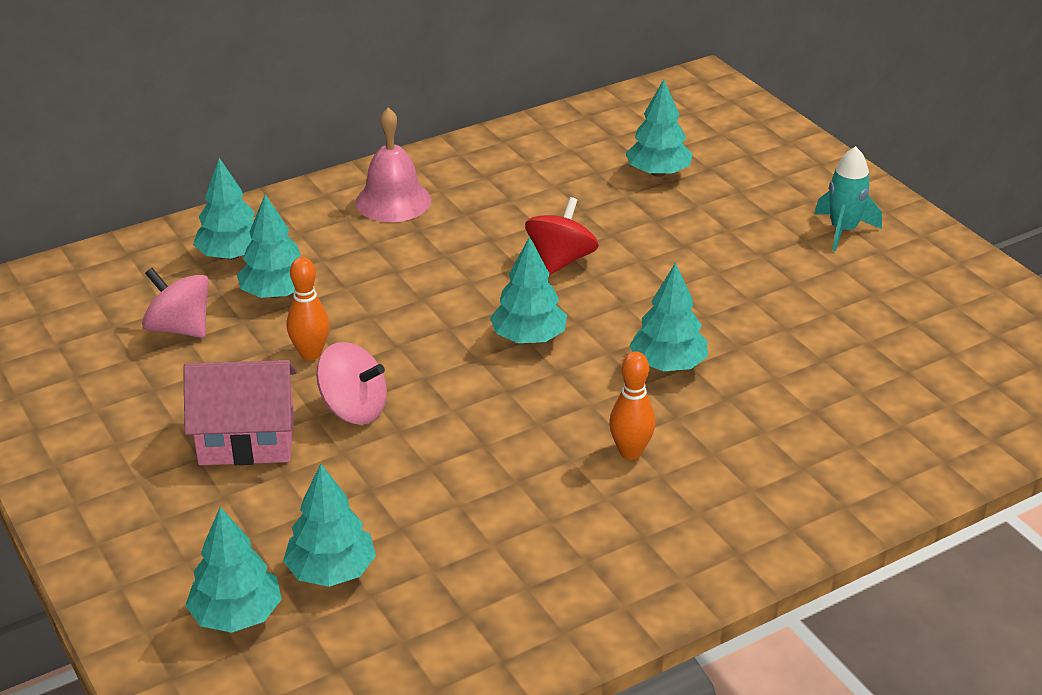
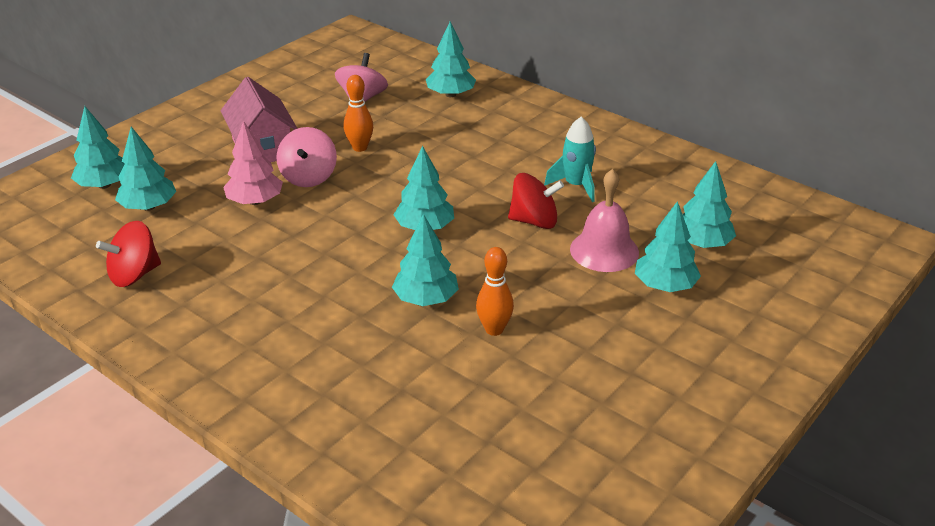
camera: 70 degrees right, 0 degrees up
(276, 293) = (418, 119): turquoise tree -> turquoise tree (665, 285)
(383, 466) = (255, 201): none -> pink tree
(393, 201) = (559, 135): pink bell -> pink bell (604, 250)
(498, 600) = (134, 275): none -> red spinning top
(630, 452) = (309, 301): orange bowling pin -> orange bowling pin (494, 329)
(843, 230) = (695, 367): turquoise rocket -> turquoise rocket (576, 185)

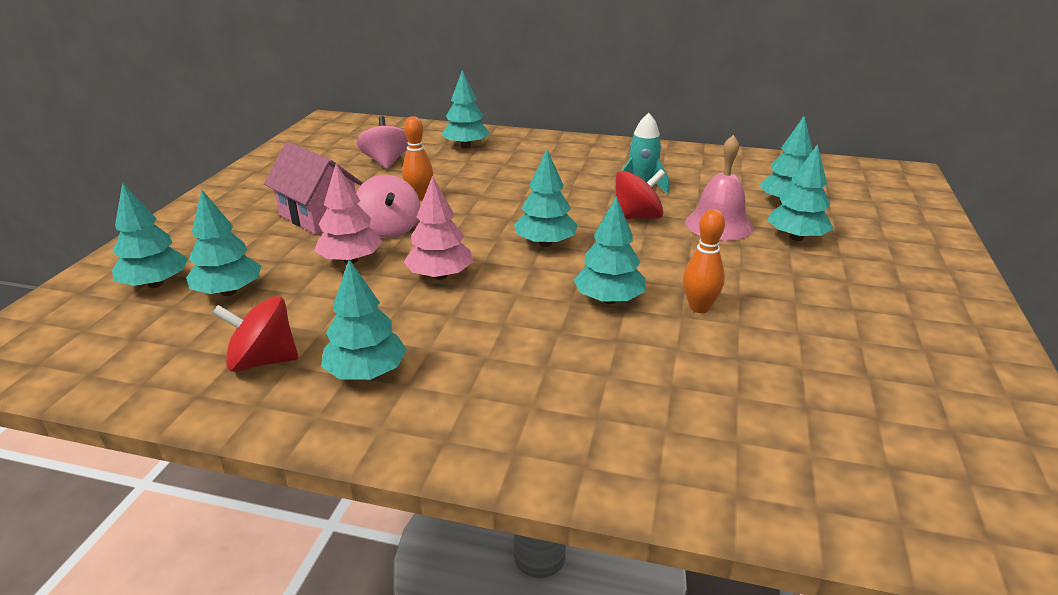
camera: 25 degrees left, 5 degrees down
(134, 275) = (263, 361): red spinning top -> red spinning top turned 60 degrees clockwise
(194, 306) = (366, 372): none -> turquoise tree
(311, 236) = (440, 276): none -> pink tree

